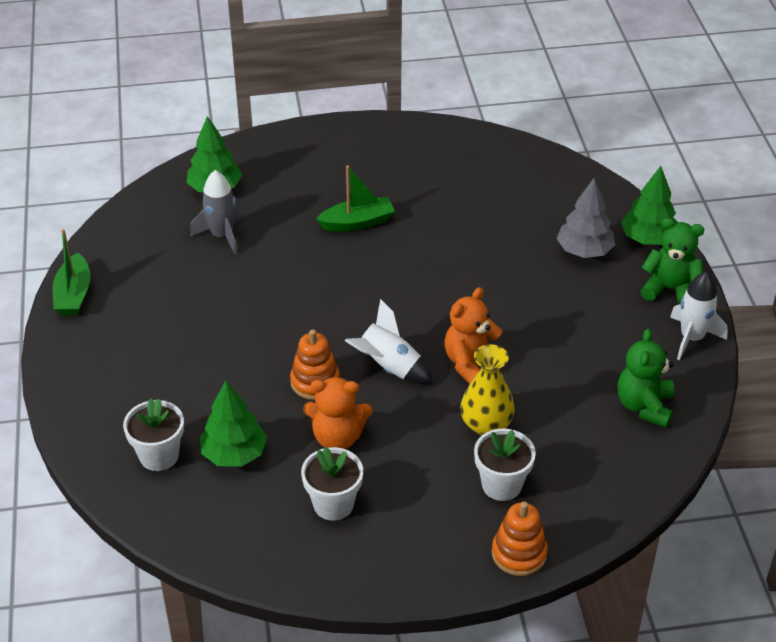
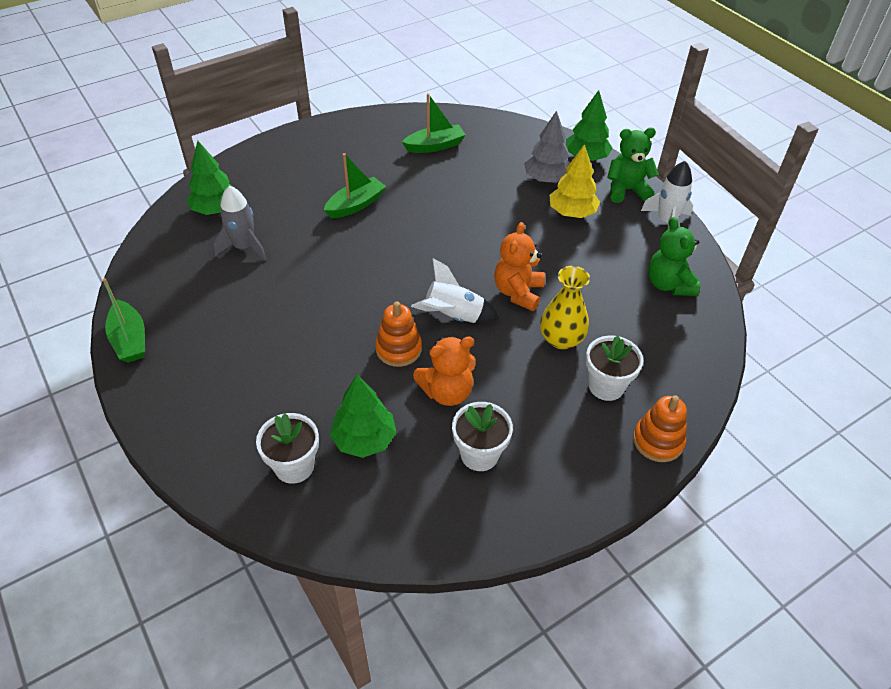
camera: 25 degrees left, 5 degrees up
(481, 179) = (435, 146): none -> green boat
(588, 297) = (572, 213): none -> yellow tree

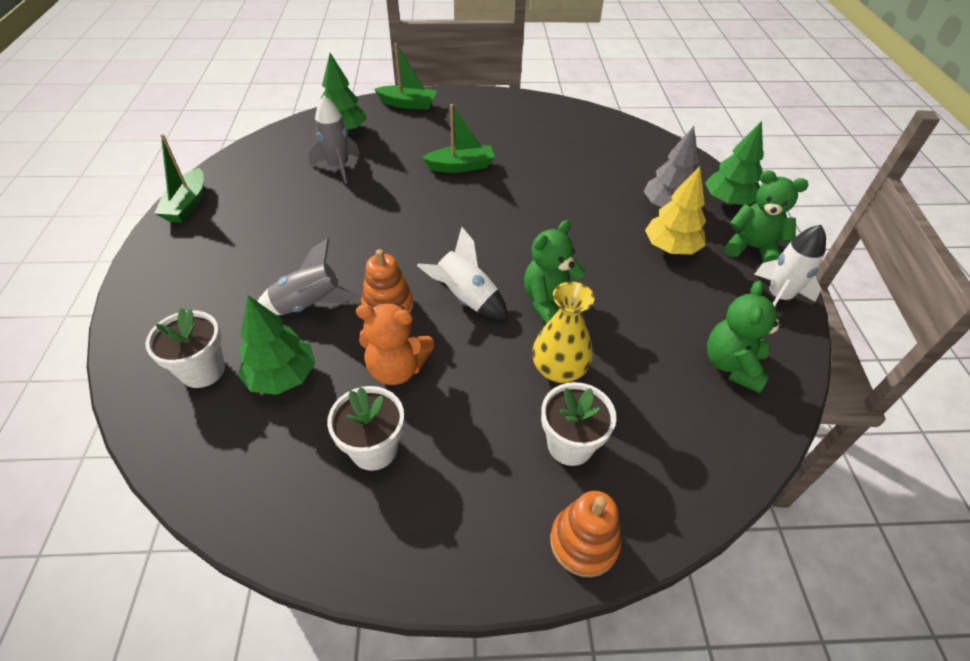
camera: 30 degrees right, 0 degrees up
(333, 377) = (309, 305): none -> grey rocket
(435, 146) = (576, 142): green boat -> green boat (408, 104)
(518, 292) = (550, 303): orange teddy bear -> green teddy bear

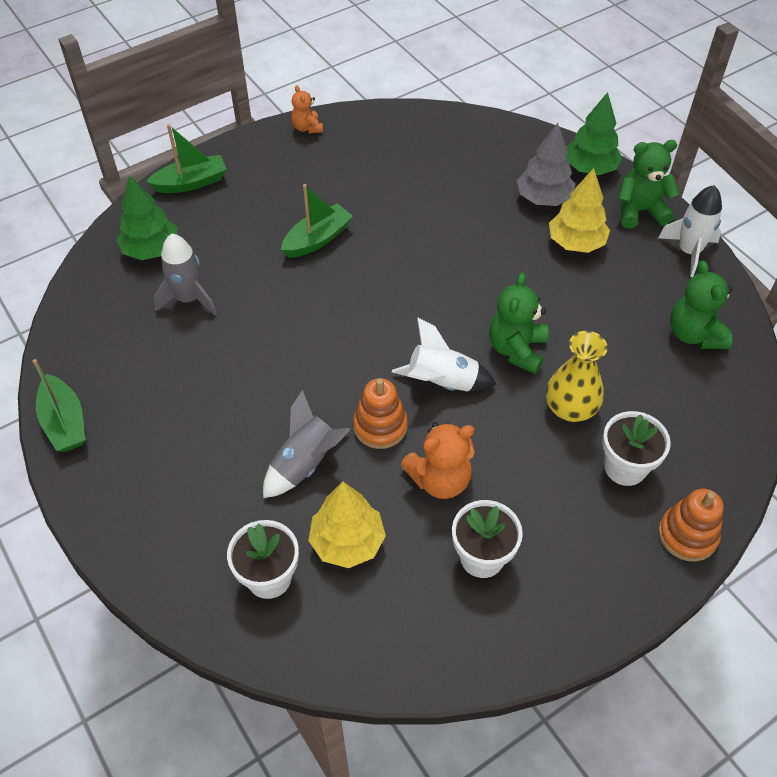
camera: 30 degrees left, 5 degrees up
(282, 376) = (347, 542): green tree -> yellow tree
(517, 100) = (307, 128): none -> orange teddy bear

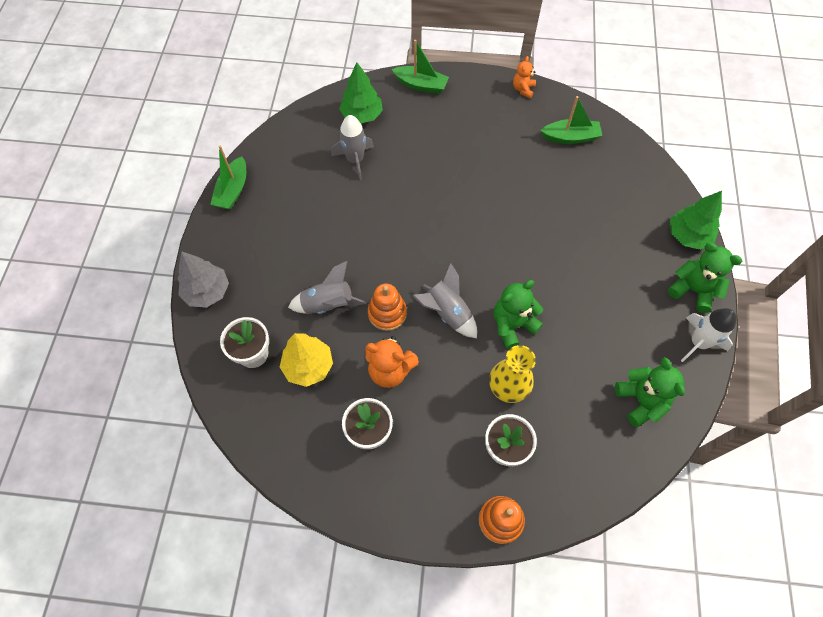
camera: 40 degrees right, 10 degrees up
(317, 239) = (460, 170): green boat -> green boat (570, 137)
(442, 382) = (447, 313): white rocket -> grey rocket
(543, 198) = (632, 236): grey tree -> grey tree (207, 292)
(576, 243) = (623, 282): yellow tree -> none
(694, 334) = (641, 401): green teddy bear -> green teddy bear turned 135 degrees clockwise

